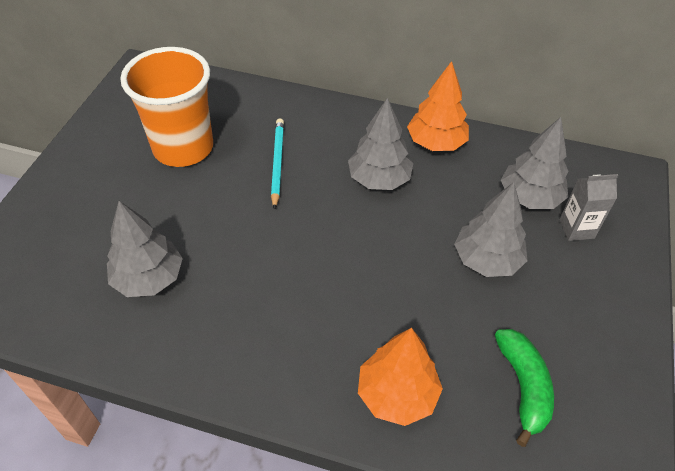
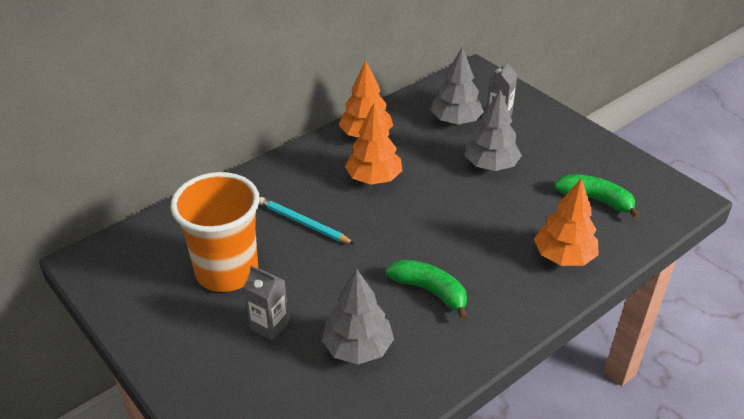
camera: 55 degrees left, 10 degrees down
(139, 206) = (269, 325): none -> grey carton
(257, 297) = (430, 291): none -> green banana
(379, 179) = (374, 178): grey tree -> orange tree

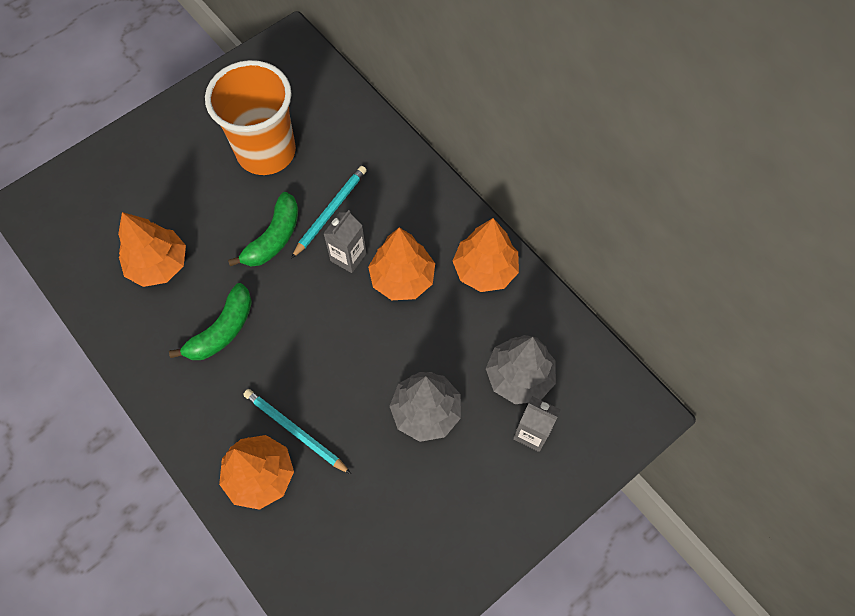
camera: 90 degrees right, 25 degrees up
(269, 325) = (195, 192): grey carton -> grey carton (348, 257)
(358, 348) = (159, 265): grey tree -> orange tree
(520, 237) = (295, 431): none -> turquoise pencil
(595, 200) = (356, 534): green banana -> green banana (274, 238)

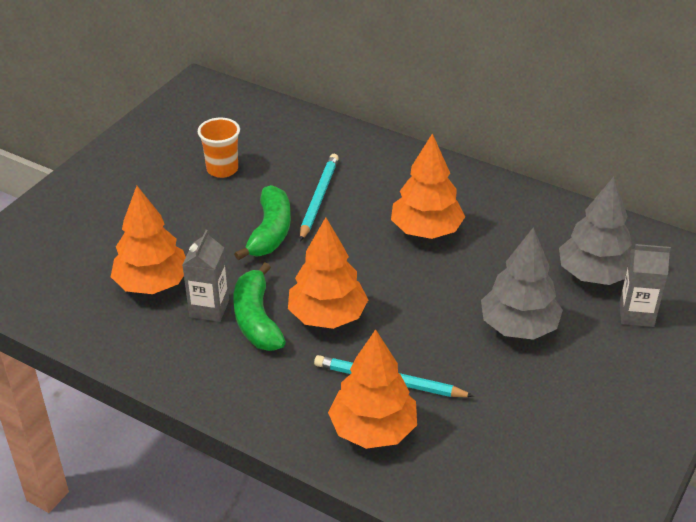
camera: 20 degrees left, 25 degrees down
(222, 330) = (256, 319): green banana -> green banana turned 150 degrees clockwise
(266, 152) = (222, 169): orange cup -> orange cup, size x0.48
(348, 257) = (359, 228): grey carton -> grey carton (209, 308)
(485, 270) = (505, 204): orange tree -> orange tree (327, 316)

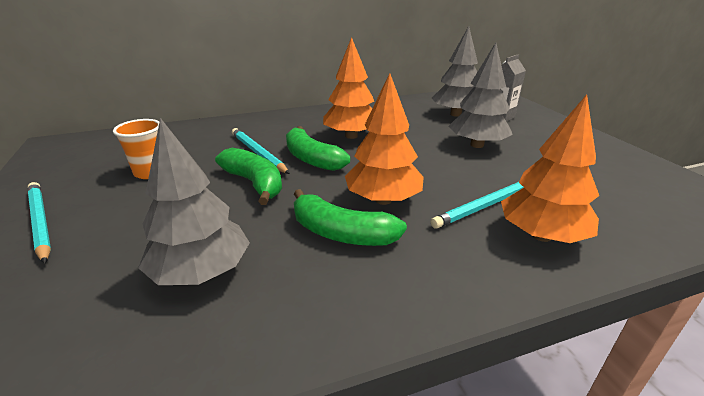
camera: 50 degrees left, 10 degrees down
(120, 177) = (40, 222): none -> turquoise pencil
(152, 284) = (202, 272): orange tree -> grey tree
(209, 308) = (290, 252): grey carton -> none
(347, 235) = (312, 159): none -> green banana

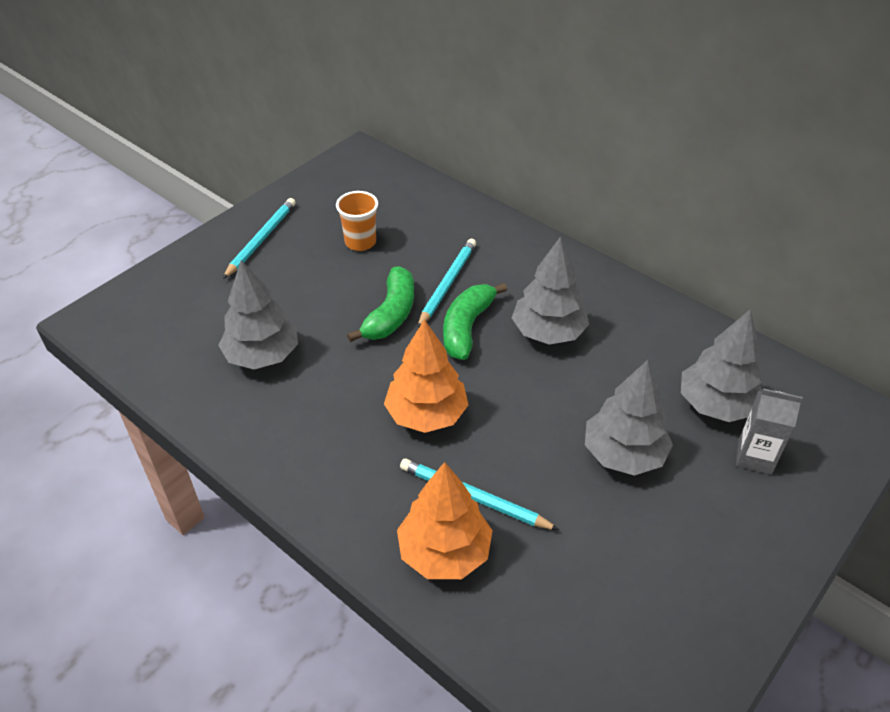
camera: 60 degrees right, 15 degrees up
(341, 233) = (354, 408): green banana -> none
(351, 136) = (548, 332): orange tree -> grey tree

